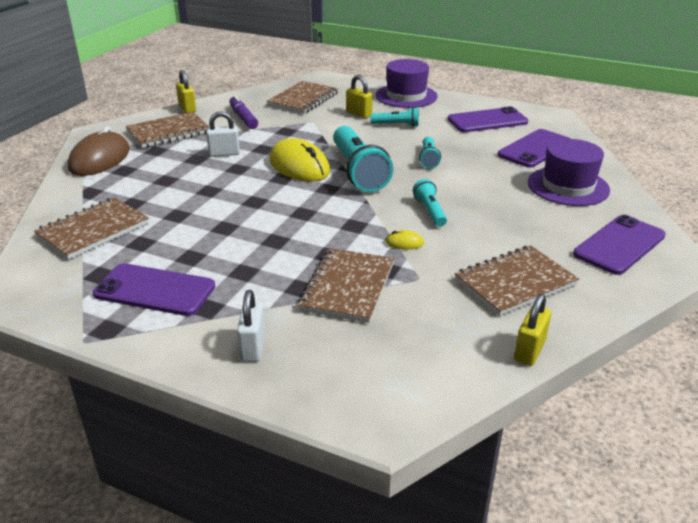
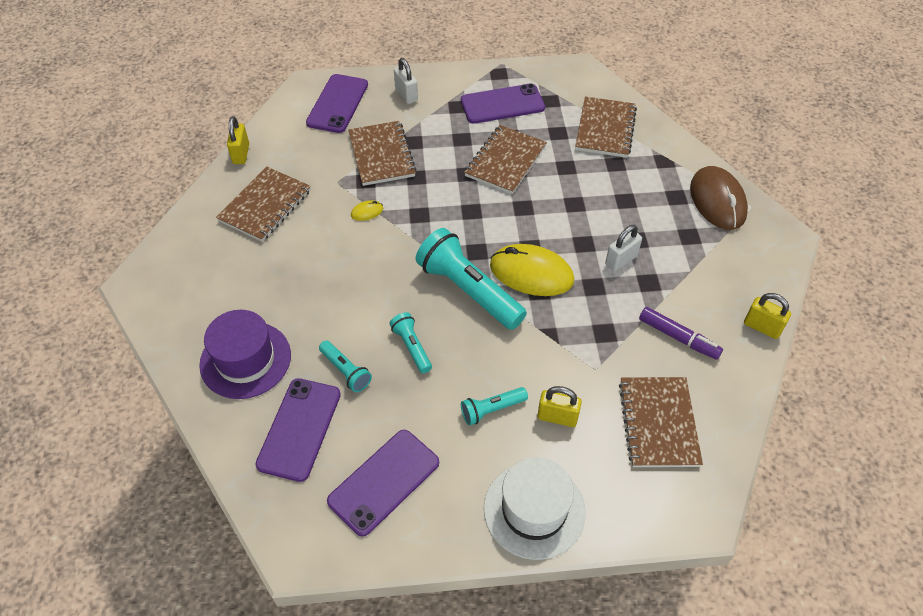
camera: 150 degrees right, 20 degrees up
(169, 132) = (717, 270): brown notebook -> brown notebook (505, 161)
(406, 96) = (534, 510): purple hat -> white hat
(430, 211) = (366, 259): turquoise flashlight -> turquoise flashlight (346, 371)
(619, 245) = (186, 283): purple phone -> purple phone (338, 104)

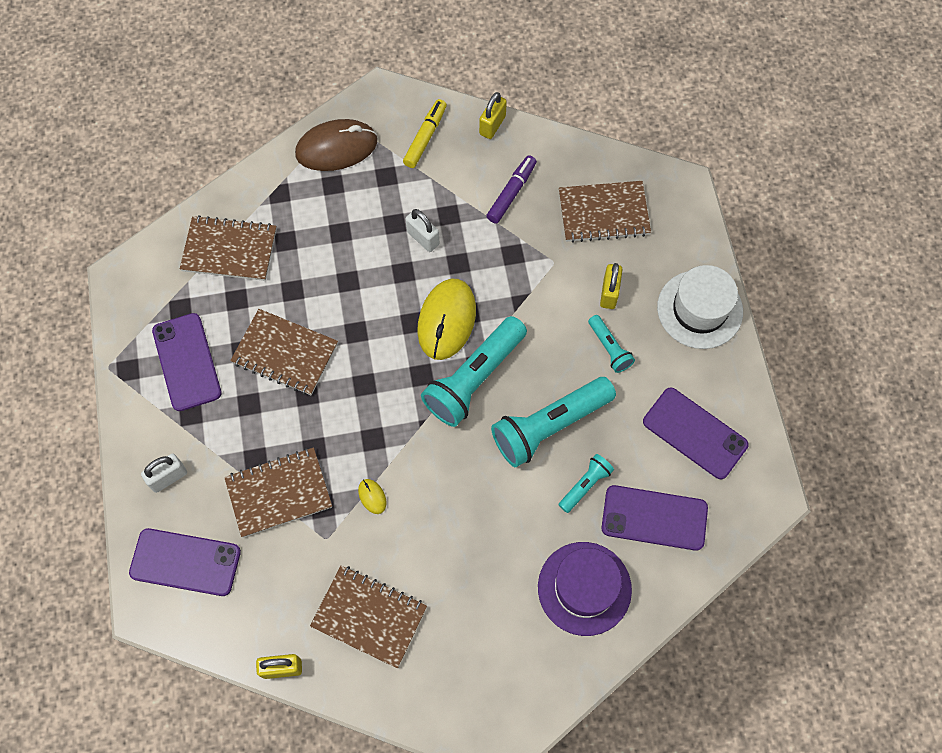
camera: 95 degrees left, 15 degrees up
(412, 347) = (549, 426): turquoise flashlight -> turquoise flashlight, size x2.01
(738, 269) = (425, 137): none -> yellow marker

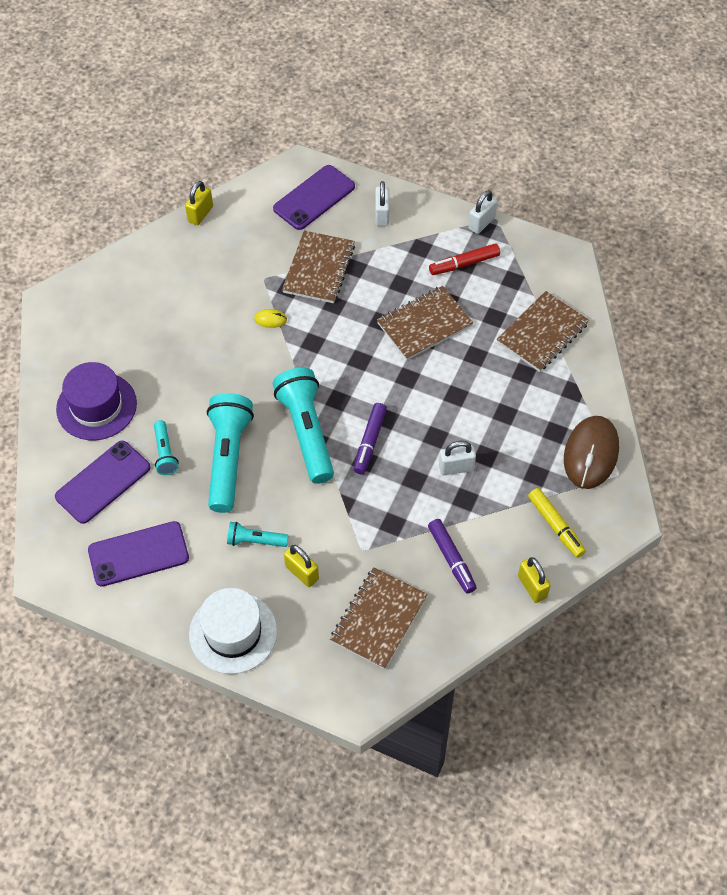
camera: 125 degrees right, 10 degrees down
(122, 376) = (481, 223): none -> white padlock
(186, 362) = (464, 264): purple phone -> red marker
(369, 616) = (191, 275): brown notebook -> none
(446, 320) = (370, 442): yellow mouse -> purple marker

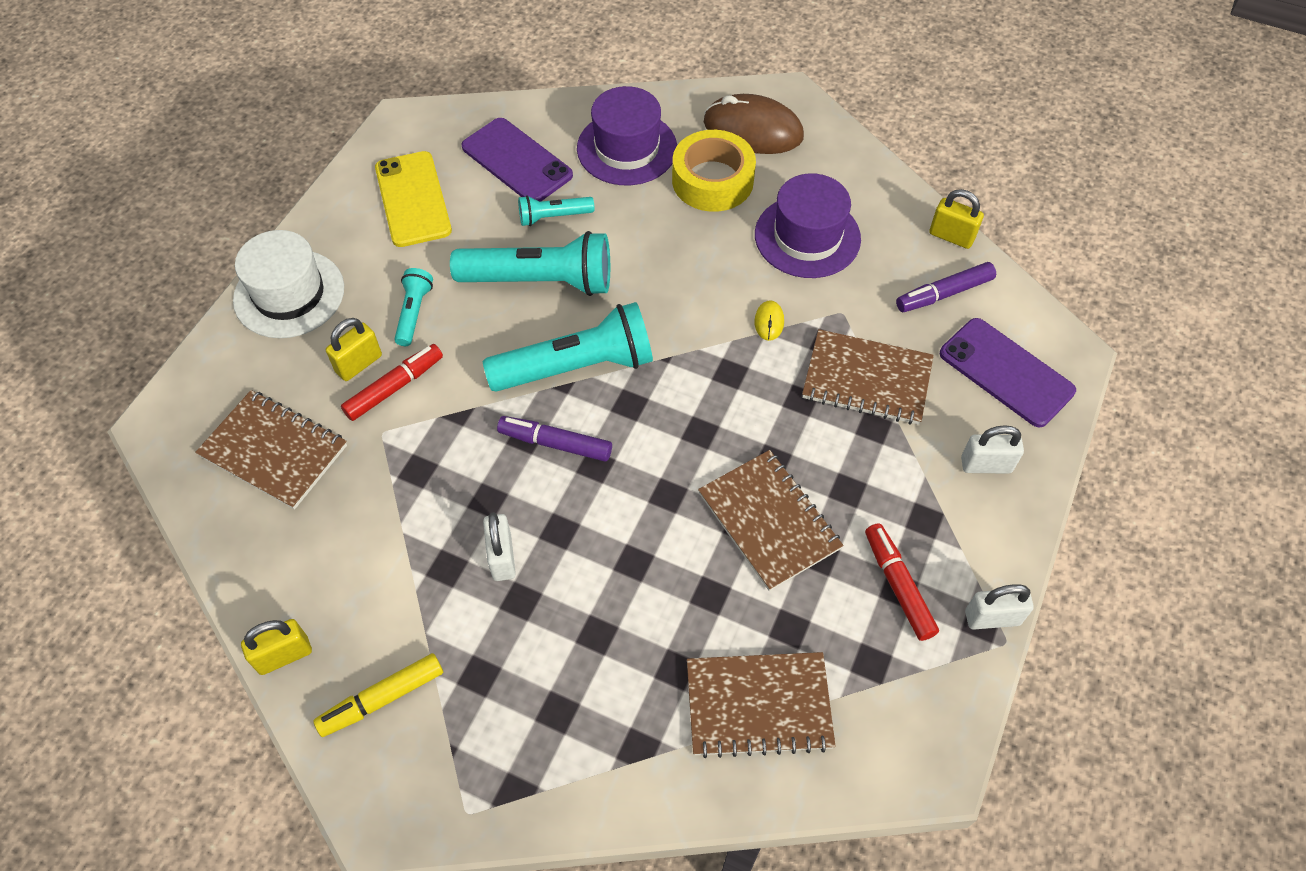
camera: 90 degrees right, 0 degrees up
(136, 350) = (712, 180): none -> yellow tape
(138, 554) = (413, 199): purple phone -> yellow phone
(195, 294) = (807, 237): none -> purple hat
(323, 546) = (395, 387): none -> red marker
(451, 559) = (349, 545): purple marker -> purple marker (944, 294)
(481, 223) = (992, 618): white padlock -> white padlock turned 45 degrees counterclockwise
(542, 333) = (758, 705): brown notebook -> brown notebook turned 45 degrees counterclockwise
(591, 454) = (510, 768): brown mouse -> brown mouse (753, 130)

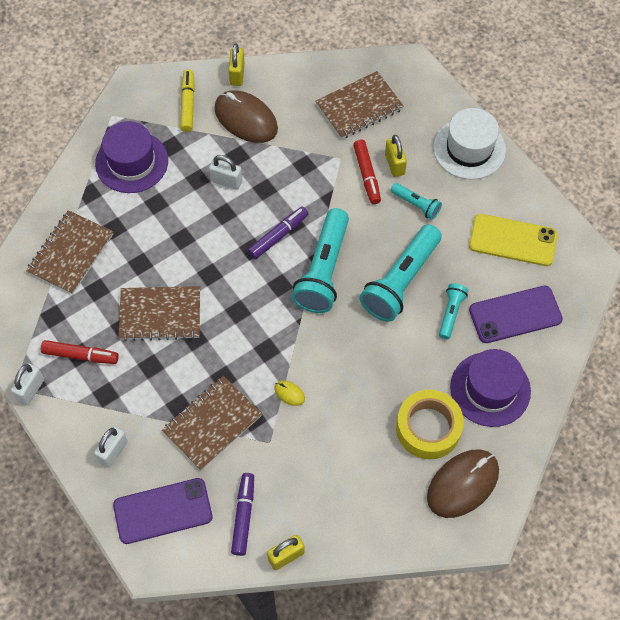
camera: 120 degrees right, 5 degrees up
(370, 593) = (246, 119): none -> brown mouse
(807, 237) = (342, 459): purple hat -> purple hat (132, 162)

